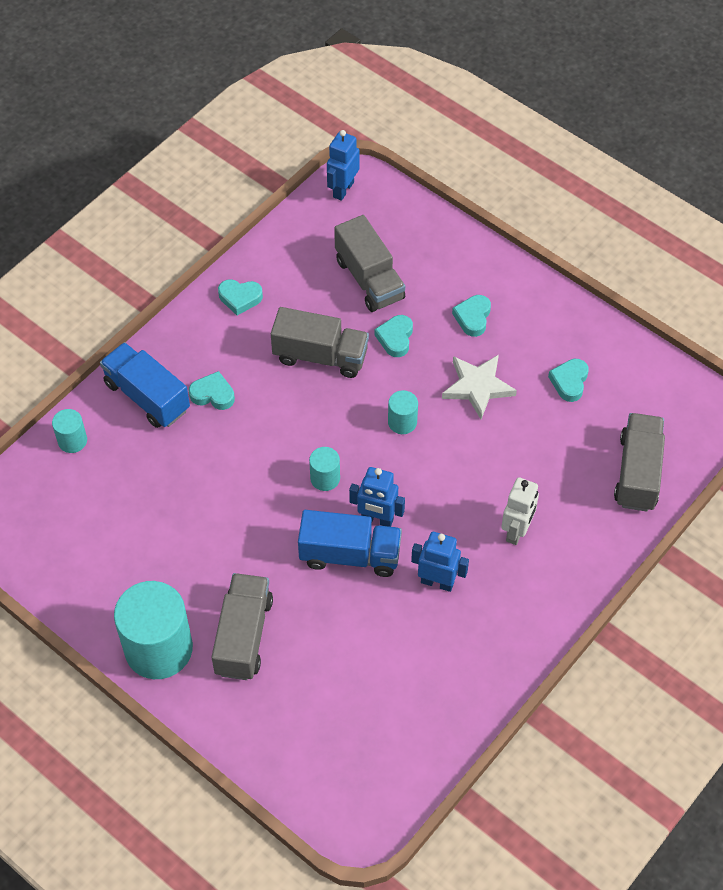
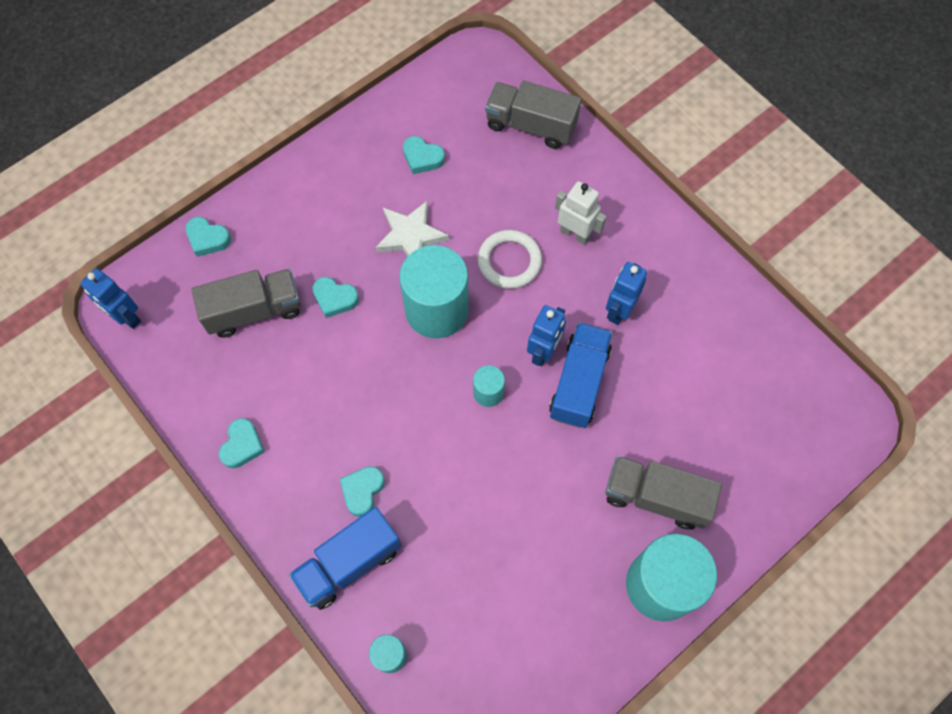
camera: 80 degrees left, 10 degrees up
(320, 356) = (339, 374): grey truck -> none
(402, 422) = (437, 310): turquoise cylinder -> turquoise cylinder, size x2.15
(470, 476) = (509, 261): none -> white ring
(473, 317) = (328, 224): turquoise heart -> turquoise heart (208, 239)

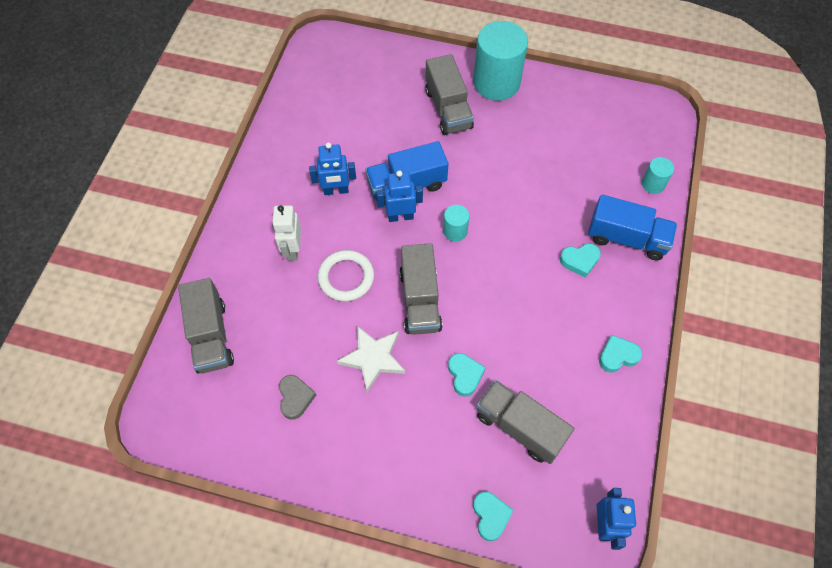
camera: 125 degrees left, 5 degrees down
(422, 158) = (295, 398): turquoise heart -> grey heart
(437, 310) = (420, 300): turquoise cylinder -> grey truck

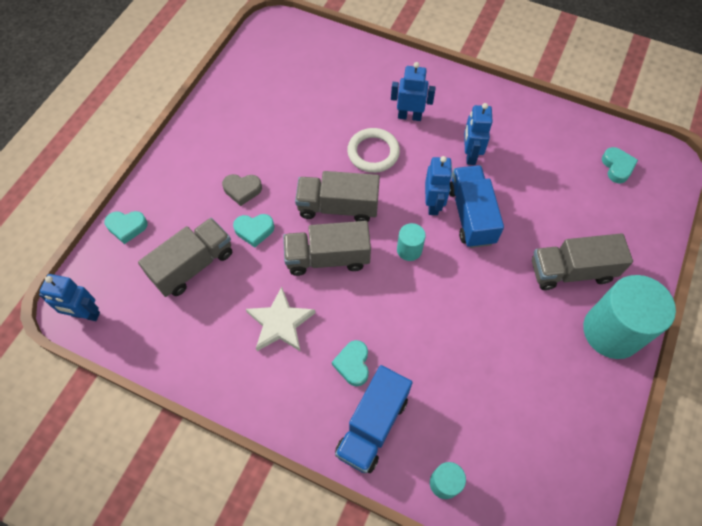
camera: 100 degrees right, 0 degrees up
(211, 336) = (337, 57): grey truck -> grey truck (327, 258)
(292, 249) = (409, 116): white robot -> blue robot
(295, 398) = (269, 107): grey heart -> grey heart (242, 190)
(373, 358) = (289, 163): white star -> white star (280, 323)
(617, 356) = (236, 373): turquoise heart -> turquoise heart (617, 167)

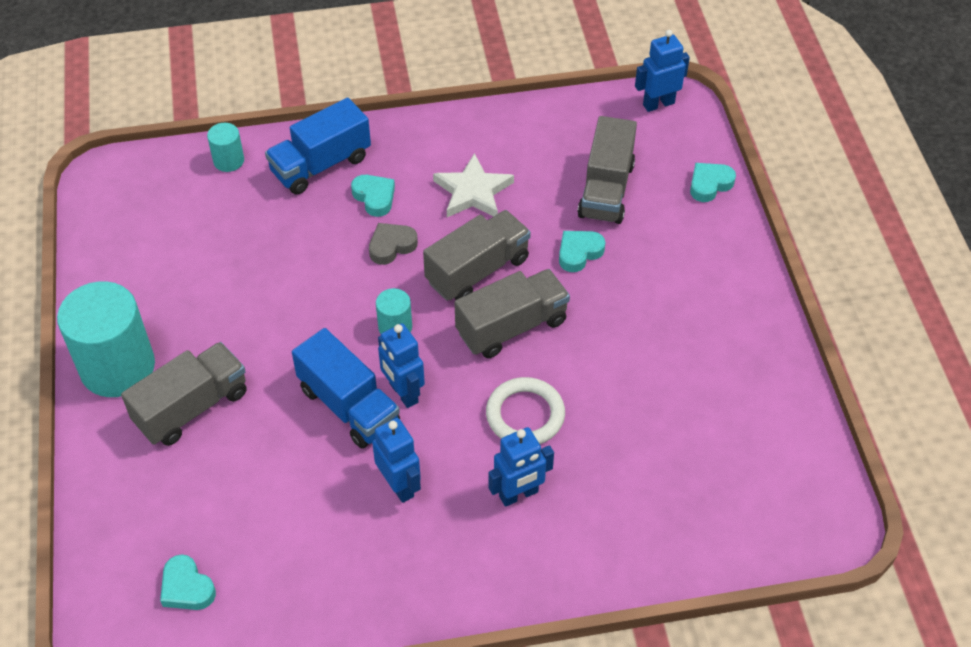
camera: 145 degrees right, 10 degrees down
(242, 190) = (634, 284): grey heart -> grey heart (391, 246)
(372, 425) = (321, 165): blue truck -> blue truck turned 120 degrees counterclockwise

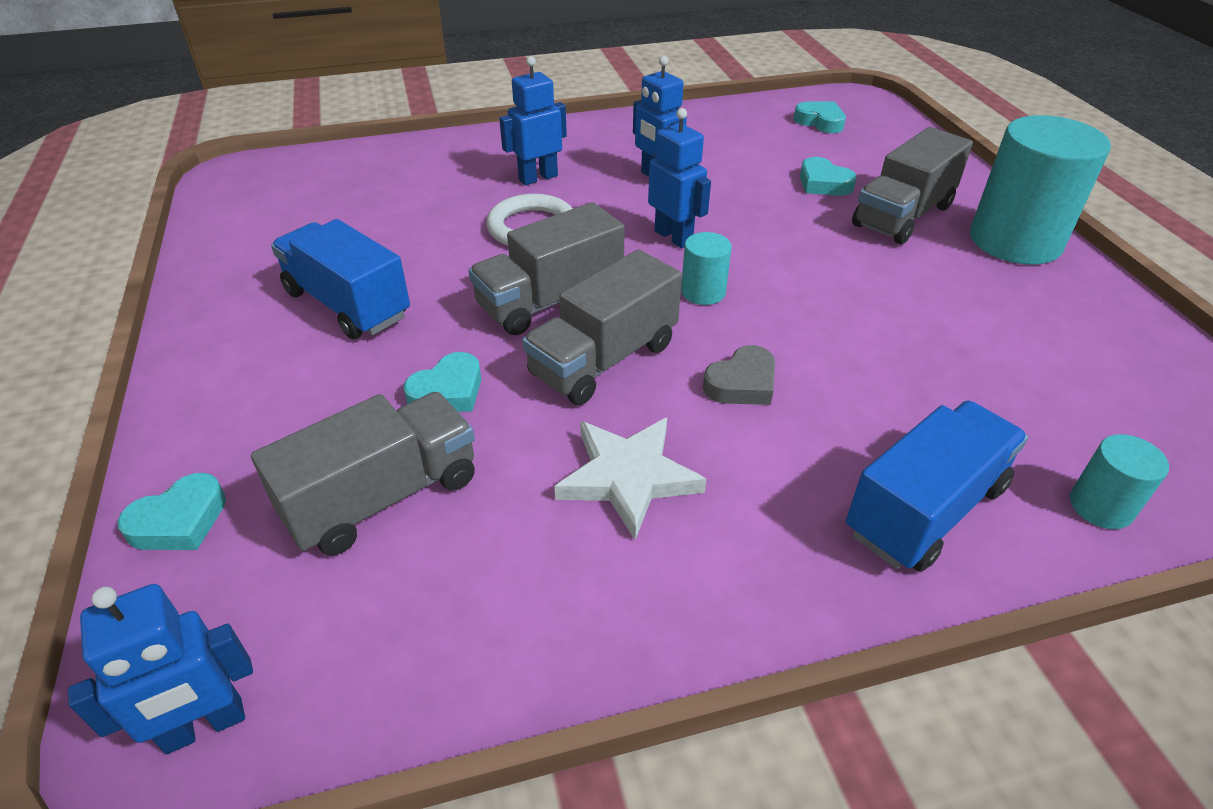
camera: 175 degrees right, 10 degrees down
(349, 406) = (731, 225): blue truck -> blue truck (347, 304)
(374, 197) = (799, 456): turquoise heart -> turquoise heart (823, 183)
(606, 190) = (382, 497): grey truck -> grey truck turned 45 degrees clockwise

